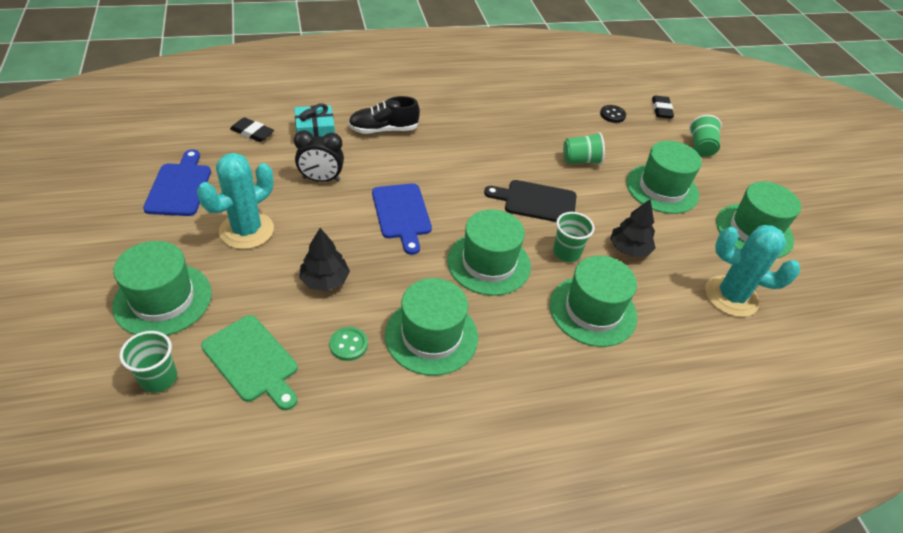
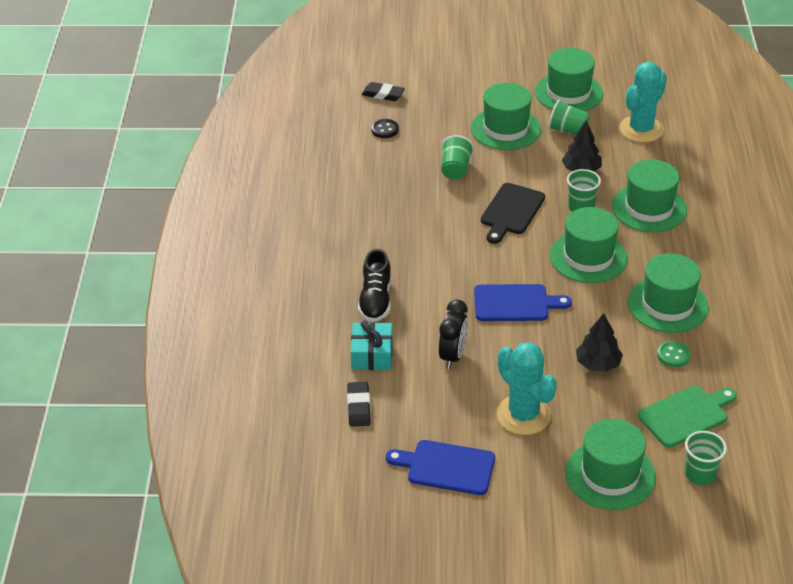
camera: 70 degrees left, 5 degrees down
(252, 132) = (359, 407): black eraser -> black eraser turned 45 degrees counterclockwise
(701, 147) = (449, 87): green cup -> green cup (567, 130)

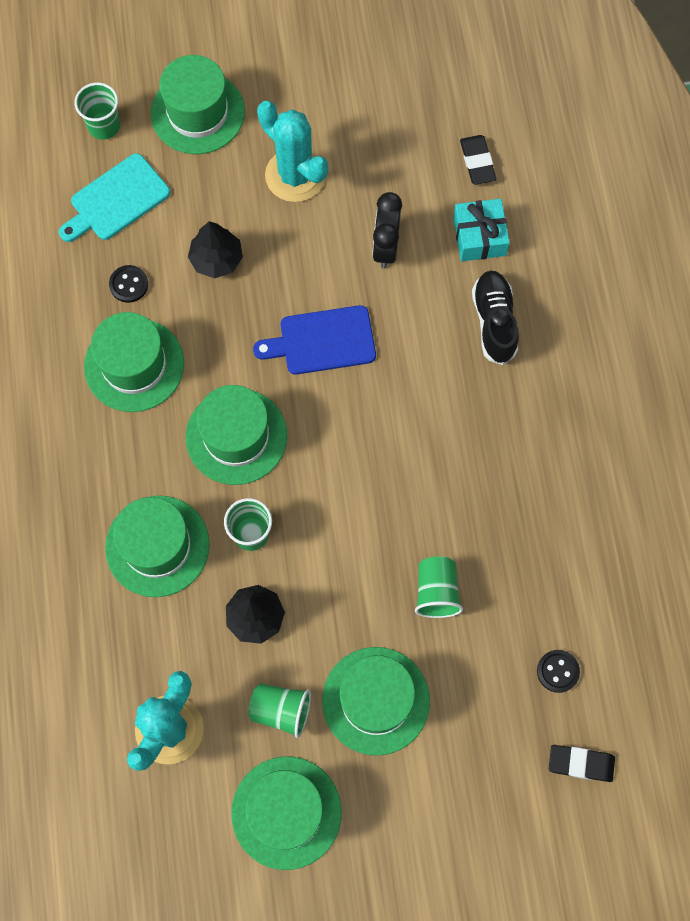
camera: 170 degrees right, 30 degrees up
(446, 467) = (368, 99): blue cutting board -> none
(511, 211) = (346, 511): black cutting board -> none
(673, 355) = (129, 284): green button -> black button
(686, 415) = (116, 200): green cutting board -> turquoise cutting board

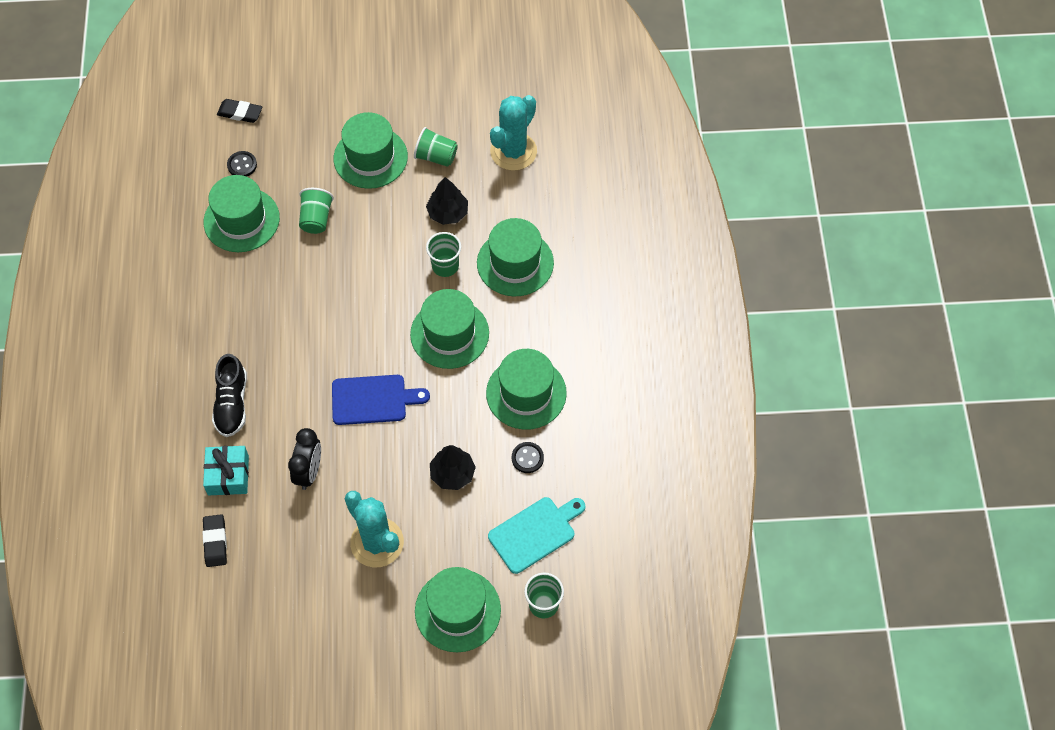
camera: 175 degrees left, 10 degrees down
(286, 812) = (439, 101): green hat -> green hat (241, 220)

